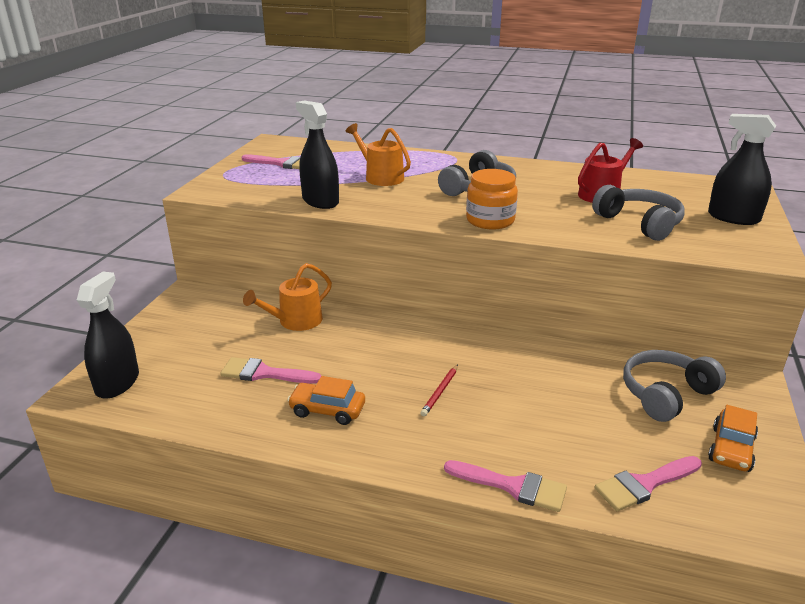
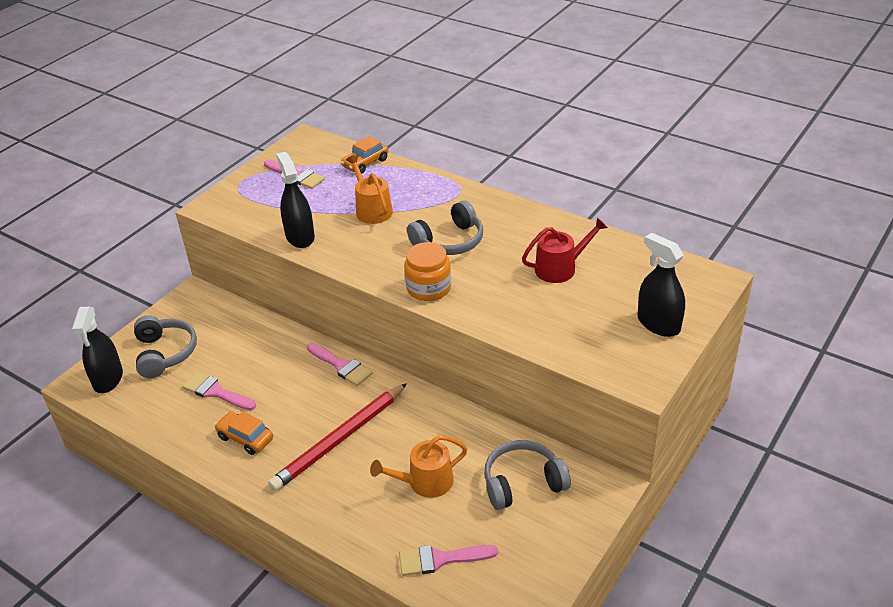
camera: 20 degrees right, 10 degrees up
(117, 383) = (108, 379): black spray bottle -> black spray bottle turned 150 degrees clockwise
(295, 321) = (265, 342): orange watering can -> orange watering can (425, 482)
(440, 392) = (340, 439): red pencil -> red pencil, size x2.42
(513, 486) = (341, 536): pink brush -> pink brush (341, 366)
(639, 223) = (561, 315): grey headphones -> grey headphones (165, 353)
(731, 449) = (534, 546): orange car -> orange car (365, 163)

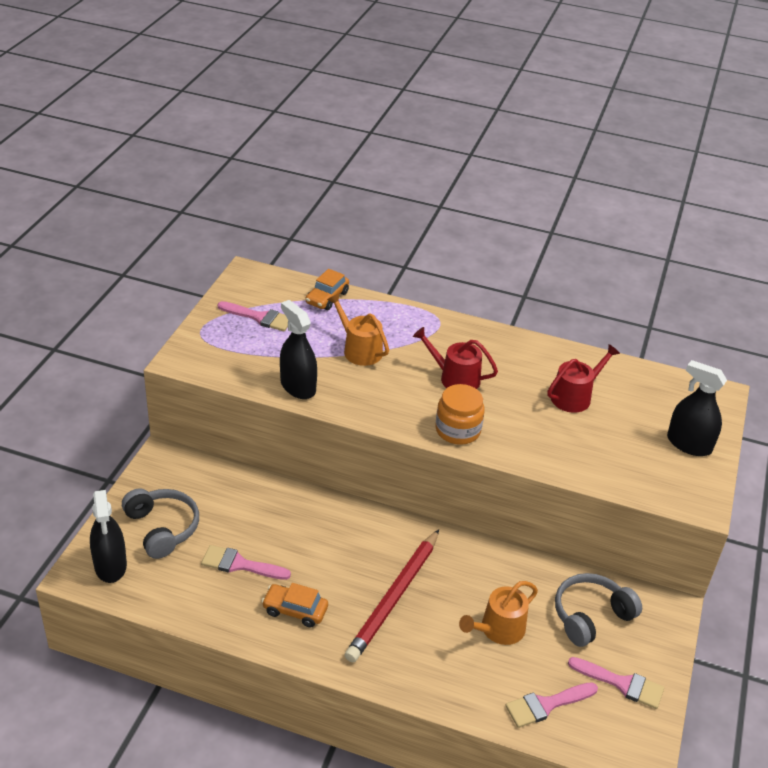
camera: 20 degrees left, 0 degrees up
(341, 366) = (361, 519): pink brush -> pink brush (622, 684)
(449, 241) = (455, 378): grey headphones -> red watering can

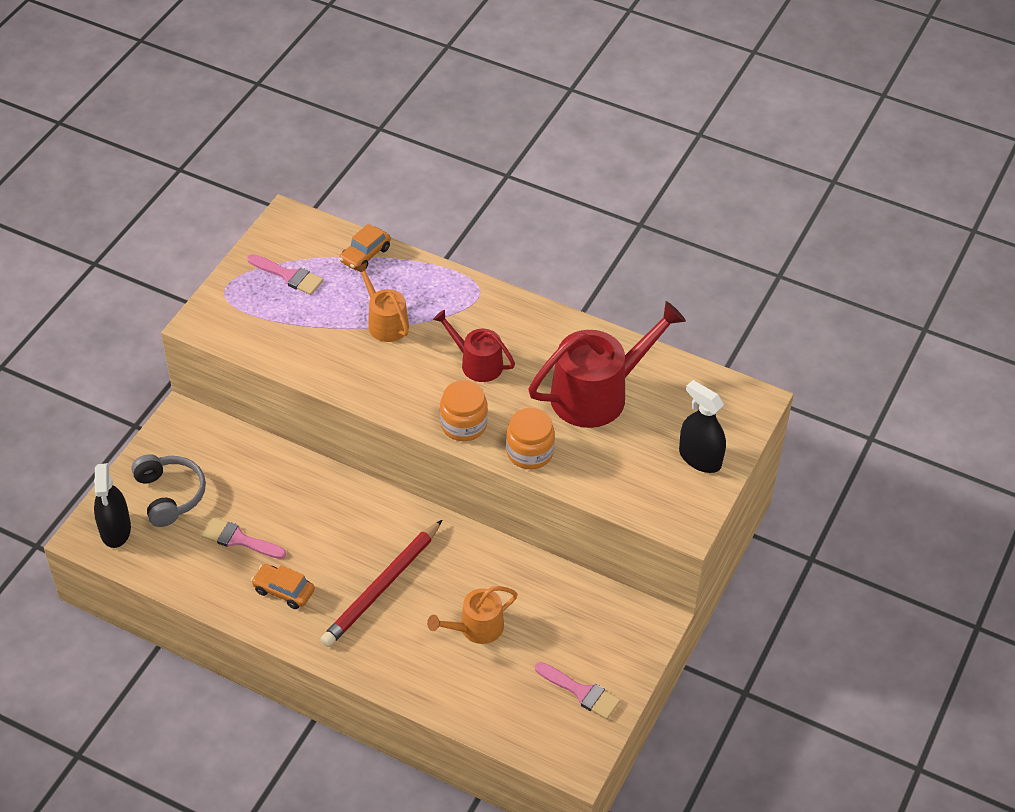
camera: 10 degrees right, 10 degrees up
(298, 386) = (312, 362): black spray bottle -> none
(528, 450) = (529, 452): none -> orange jar
(546, 705) = (502, 705): pink brush -> none
(574, 396) = (597, 394): red watering can -> red watering can, size x1.80
(590, 616) = (572, 623): grey headphones -> none

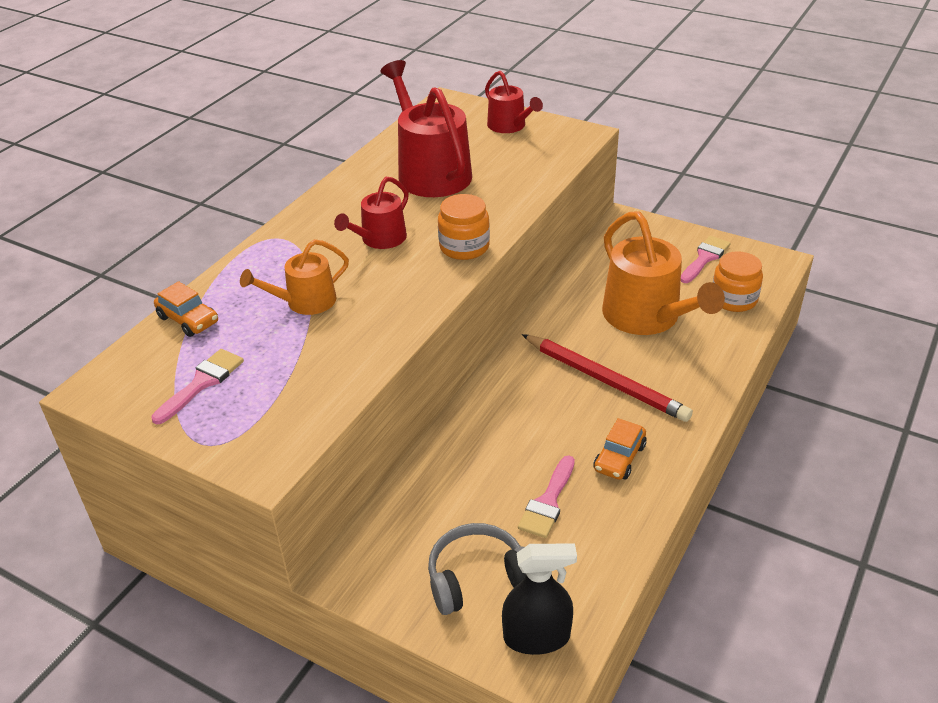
camera: 85 degrees left, 10 degrees down
(476, 628) = (647, 317): orange watering can -> orange watering can, size x1.80
(529, 452) = (502, 208): orange jar -> orange jar (734, 299)
(700, 458) = (509, 126): black spray bottle -> red watering can

